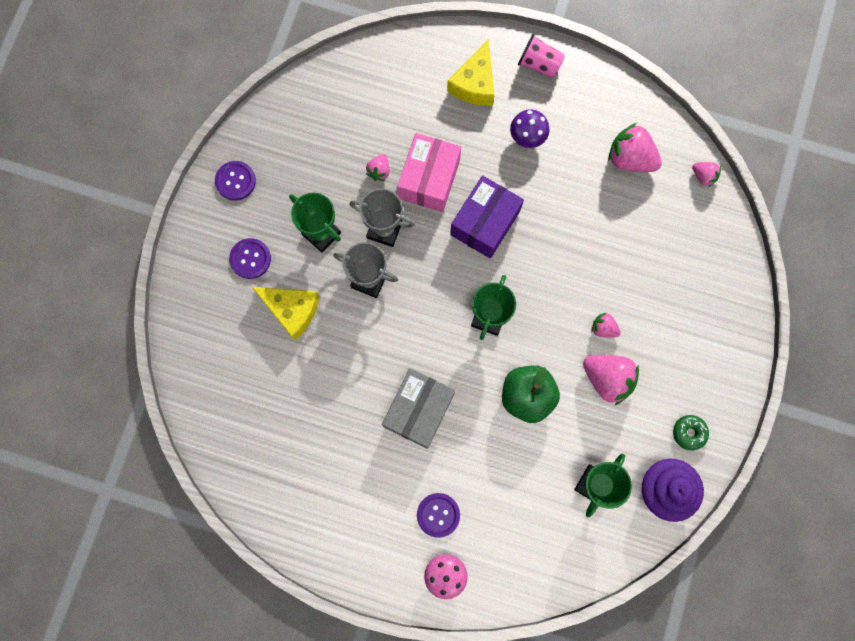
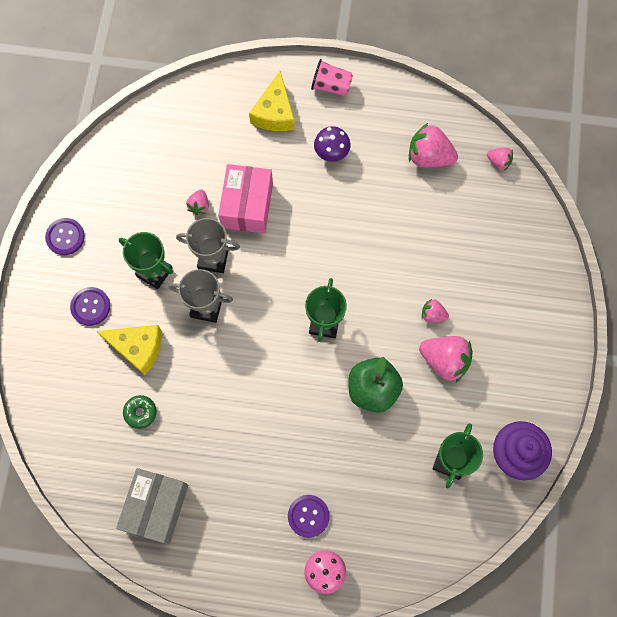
camera: 10 degrees left, 5 degrees down
(419, 410) = (273, 420): grey box -> grey box (156, 507)
(485, 223) = (306, 237): purple box -> none
(689, 433) = (529, 397): green donut -> green donut (140, 412)

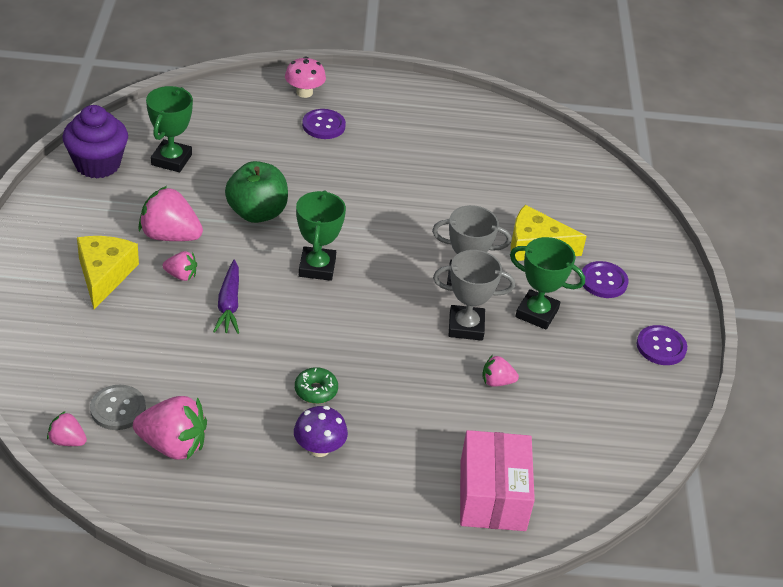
camera: 170 degrees right, 30 degrees down
(140, 412) = (516, 196): green donut -> green donut (316, 390)
(156, 507) = (480, 132): grey box -> none
(199, 206) = (497, 382): pink strawberry -> pink strawberry turned 90 degrees counterclockwise
(247, 205) = (432, 383): pink box -> pink box (492, 496)
(274, 112) = (410, 499): yellow cheese -> yellow cheese (104, 275)
(331, 86) = (325, 540): pink cup -> none
(394, 283) = (229, 304): none -> purple carrot
(468, 187) = (118, 409): none -> grey button

